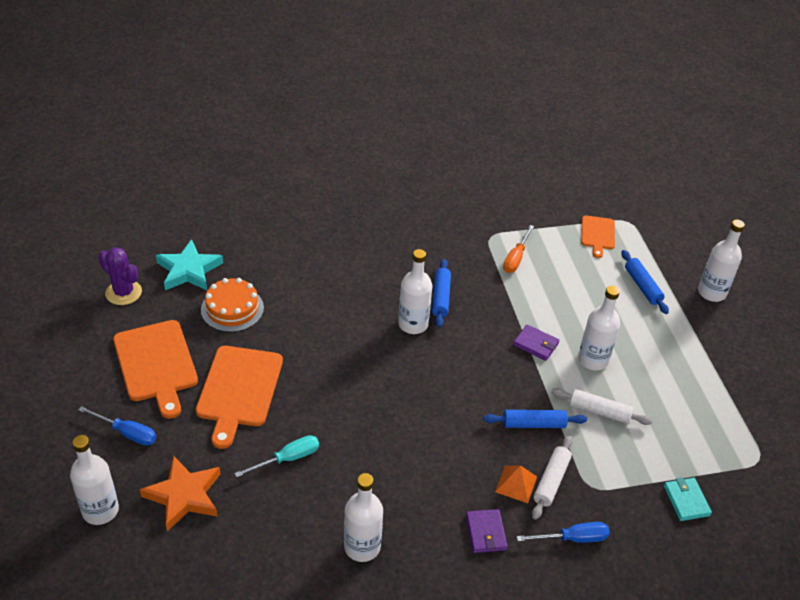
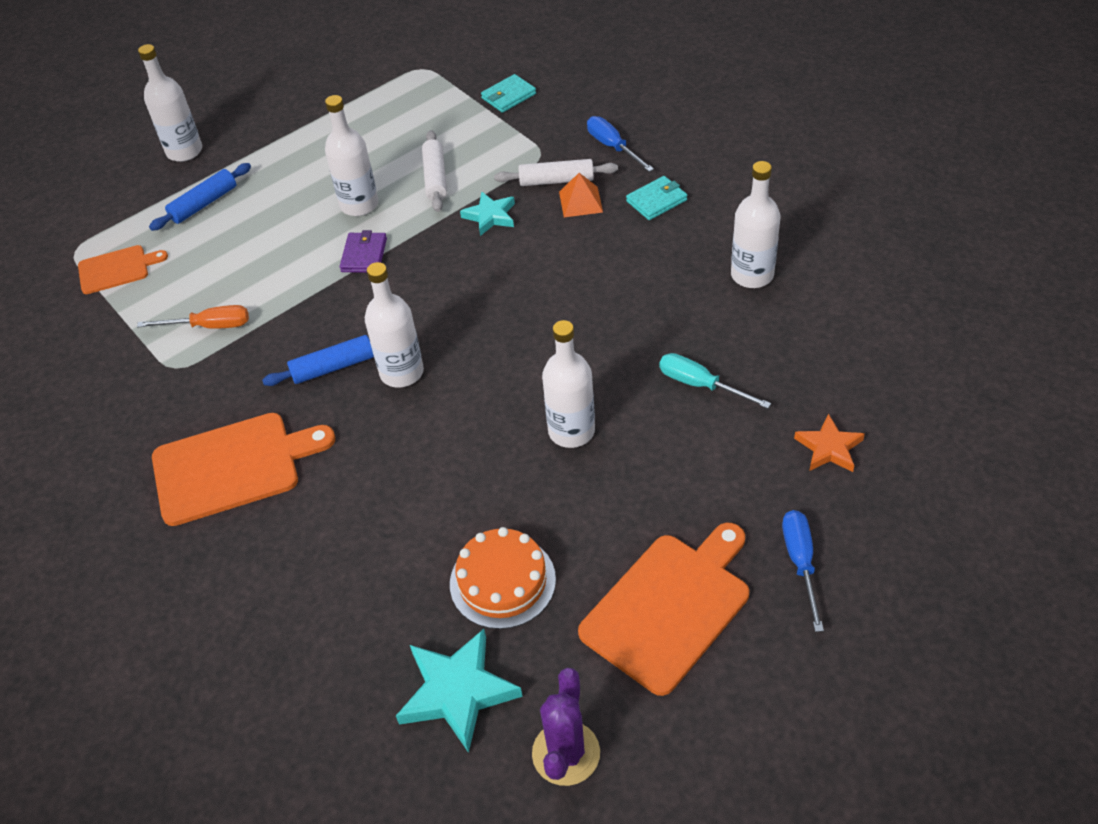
camera: 110 degrees left, 5 degrees up
(100, 510) = (920, 514): white bottle -> white bottle (571, 431)
(184, 496) = (829, 448): orange star -> orange star, size x0.62
(239, 390) = (640, 487): orange cutting board -> orange cutting board (233, 467)
(486, 532) = (656, 201): purple wallet -> turquoise wallet
(534, 424) = (490, 216): blue rolling pin -> turquoise star

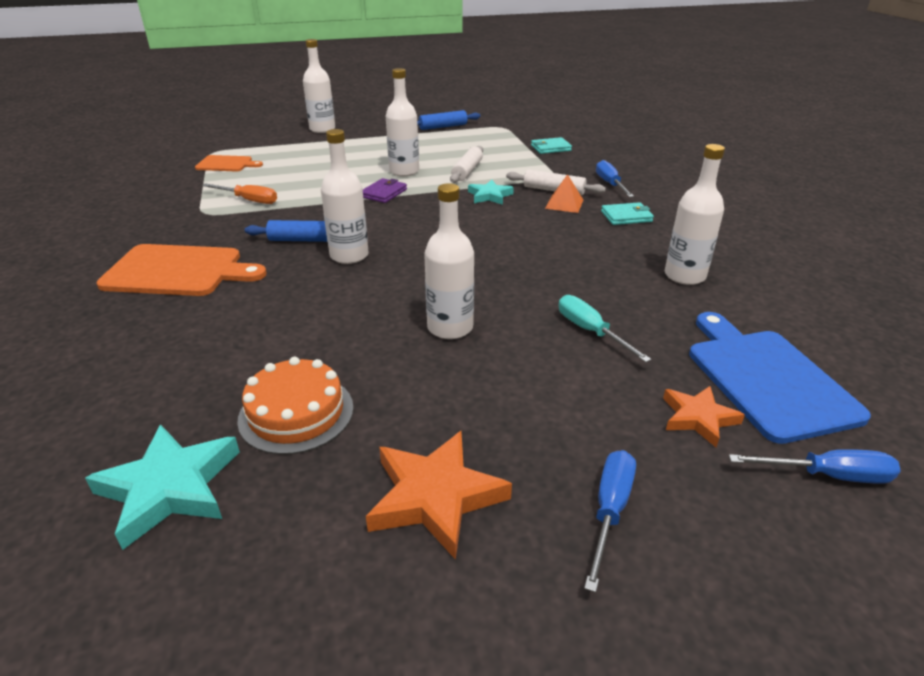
camera: 20 degrees right, 15 degrees down
(204, 204) = (309, 150): blue rolling pin -> blue rolling pin (443, 127)
(566, 753) = (211, 598): purple cactus -> none
(669, 607) = (435, 497): orange cutting board -> orange star
(867, 383) = (766, 379): none -> blue cutting board
(938, 465) = (827, 475): none -> blue screwdriver

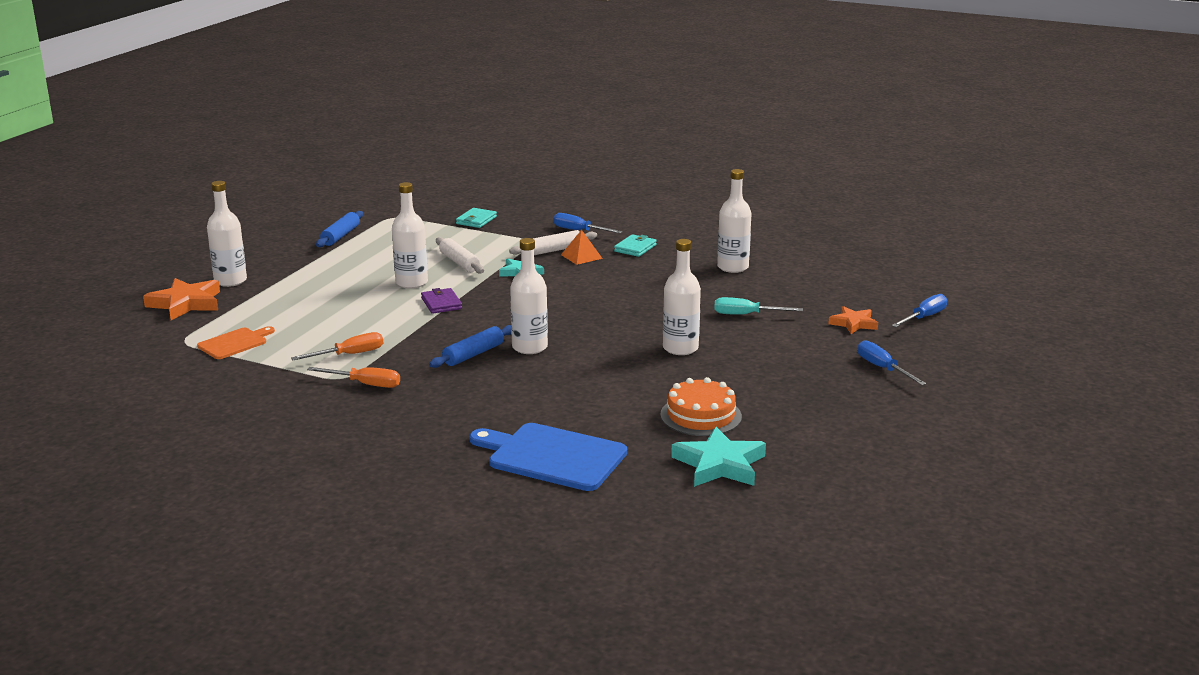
camera: 50 degrees left, 10 degrees down
(178, 271) = (443, 411): orange cutting board -> none
(201, 224) = (365, 384): none -> orange screwdriver
(435, 497) = (821, 402): orange star -> orange star (186, 303)
(766, 379) = (850, 295): blue cutting board -> blue cutting board (552, 456)

